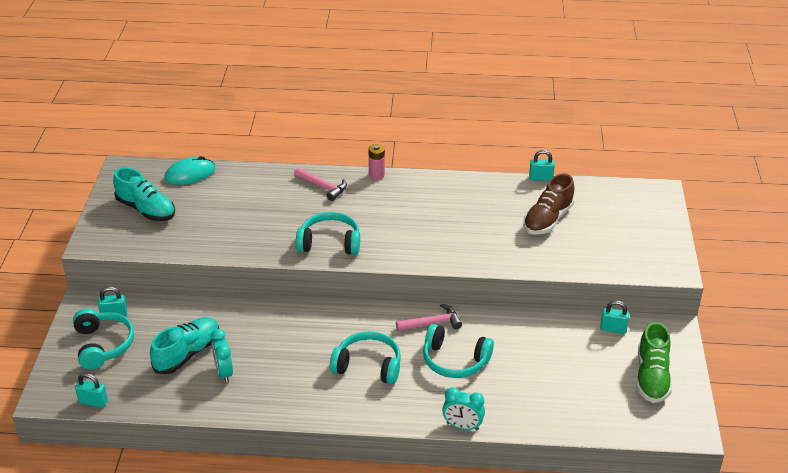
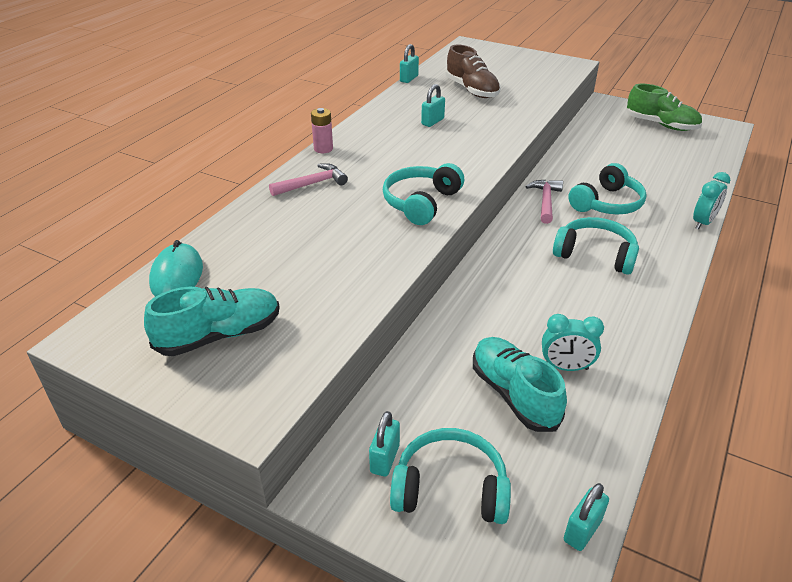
camera: 65 degrees left, 0 degrees up
(368, 366) = (595, 254): turquoise headphones -> turquoise headphones turned 75 degrees clockwise
(613, 329) = (595, 124): turquoise padlock -> turquoise padlock (432, 122)

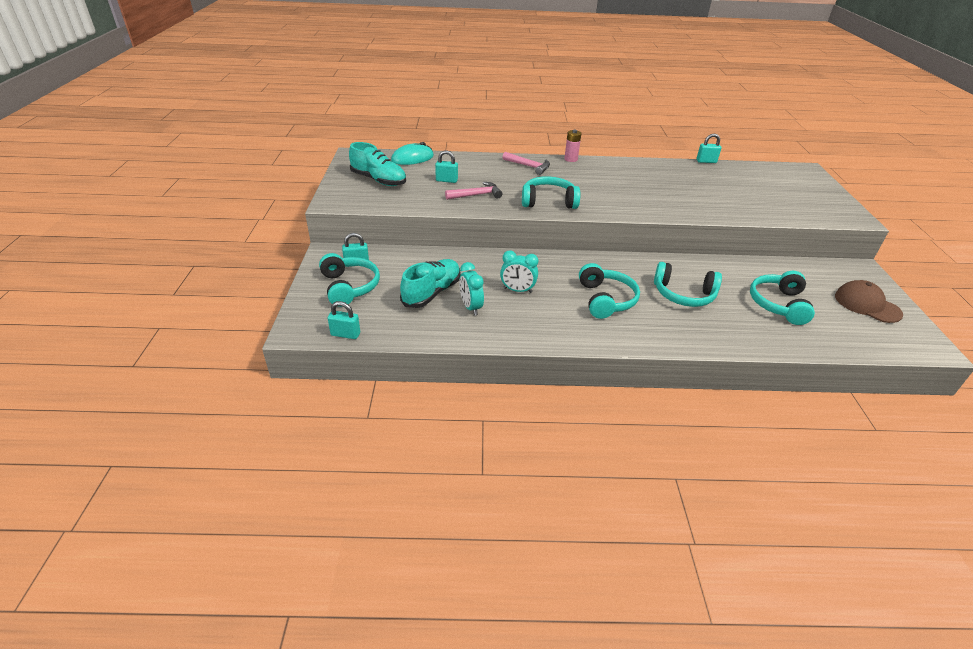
camera: 60 degrees right, 0 degrees up
(432, 122) = (656, 183): turquoise padlock -> turquoise padlock (446, 180)
(471, 90) = (727, 186): brown shoe -> none
(545, 201) = (650, 266): pink hammer -> pink hammer (476, 195)
(644, 162) = (778, 304): none -> turquoise headphones
(661, 125) = (867, 305): green shoe -> brown cap
(703, 223) = (717, 348): turquoise clock -> turquoise clock (517, 290)

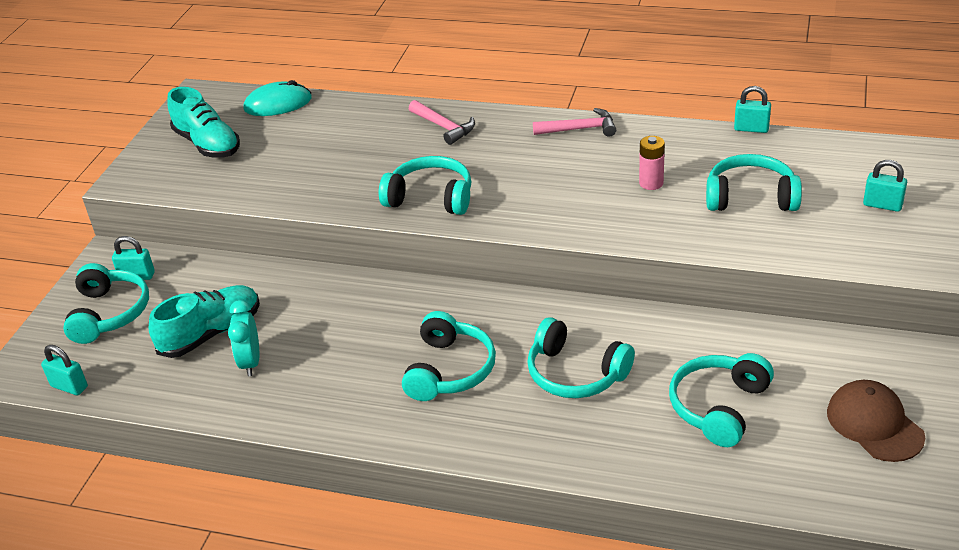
camera: 20 degrees right, 0 degrees up
(446, 180) = (303, 149): turquoise padlock -> turquoise padlock (882, 205)
(476, 195) = (331, 179): pink hammer -> pink hammer (580, 129)
(517, 290) = (331, 341): turquoise clock -> none
(571, 159) = (520, 115): pink battery -> pink battery (651, 183)
(734, 192) = (750, 197): none -> turquoise headphones

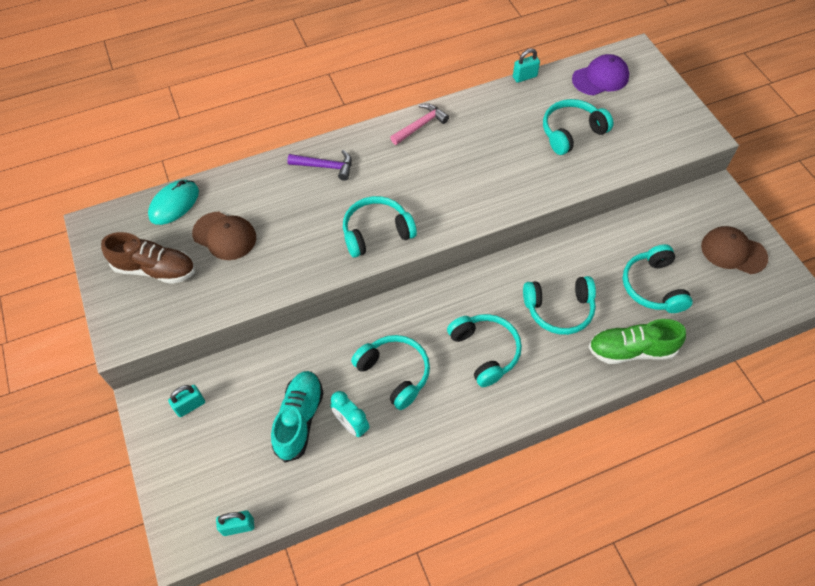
camera: 40 degrees left, 20 degrees up
(109, 313) = (203, 449): turquoise headphones -> turquoise headphones (394, 373)
(207, 144) = (155, 269): turquoise shoe -> brown shoe
(291, 144) = (224, 236): none -> brown cap
(444, 127) = (325, 166): pink hammer -> purple hammer
(619, 453) = (631, 350): none -> green shoe
(651, 183) = (505, 149): pink battery -> none
(849, 161) = (600, 78): none -> purple cap
(882, 205) = (645, 103): turquoise padlock -> none

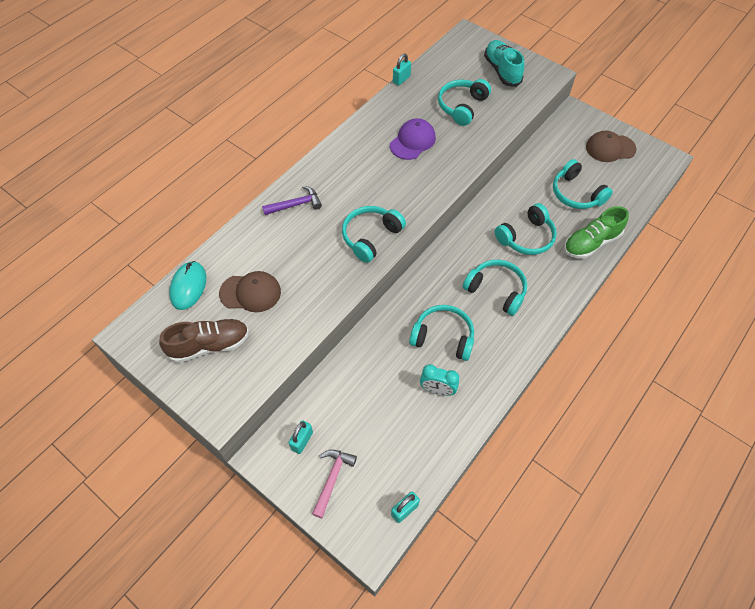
camera: 30 degrees left, 0 degrees up
(299, 419) = (396, 406): turquoise shoe -> turquoise shoe (502, 71)
(420, 125) = (348, 144): pink hammer -> pink hammer (332, 478)
(600, 78) = (455, 60): purple cap -> purple cap (412, 141)

